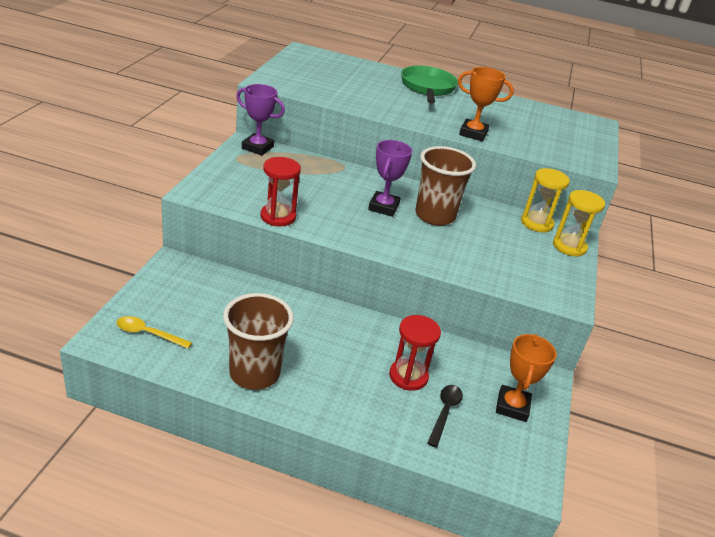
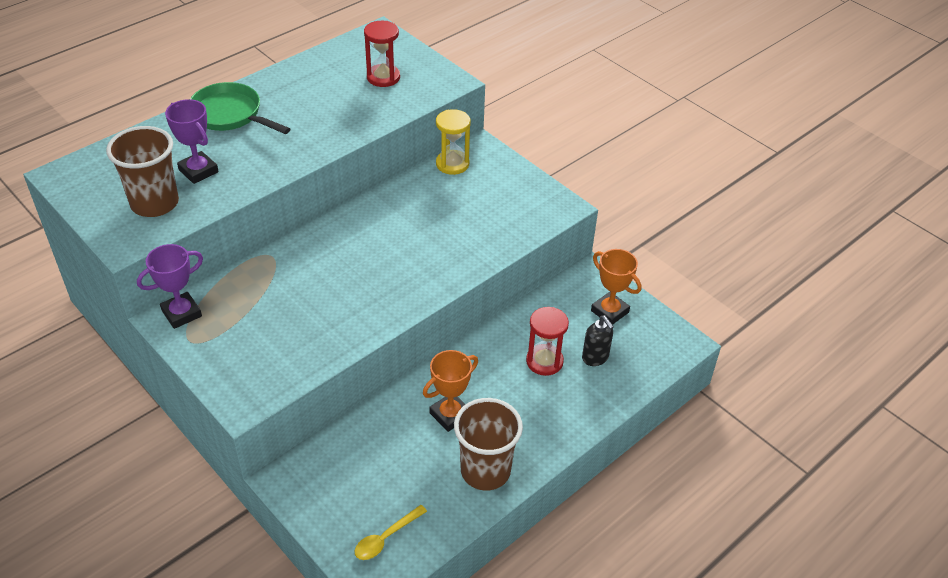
camera: 55 degrees left, 10 degrees up
(278, 217) = (331, 350): red hourglass -> red hourglass (383, 77)
(383, 207) = (363, 260): purple trophy -> purple trophy (198, 171)
(435, 216) = (400, 228): brown cup -> brown cup (155, 203)
(445, 412) = (595, 358): black spoon -> black soap dispenser
(473, 133) = (348, 131): orange trophy -> orange trophy (450, 415)
(569, 246) = (497, 163): yellow hourglass -> none

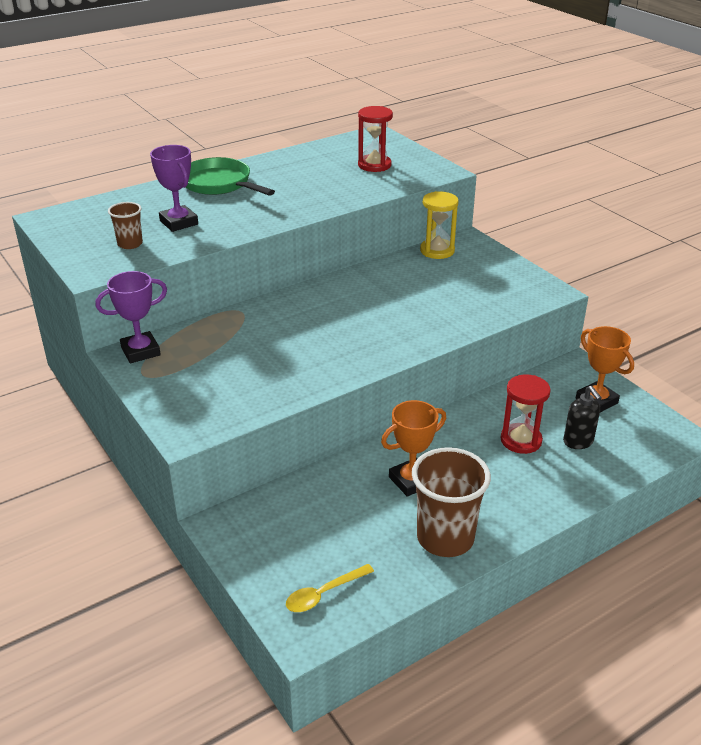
camera: 10 degrees right, 10 degrees down
(155, 203) = (130, 244): brown cup -> brown cup, size x0.52

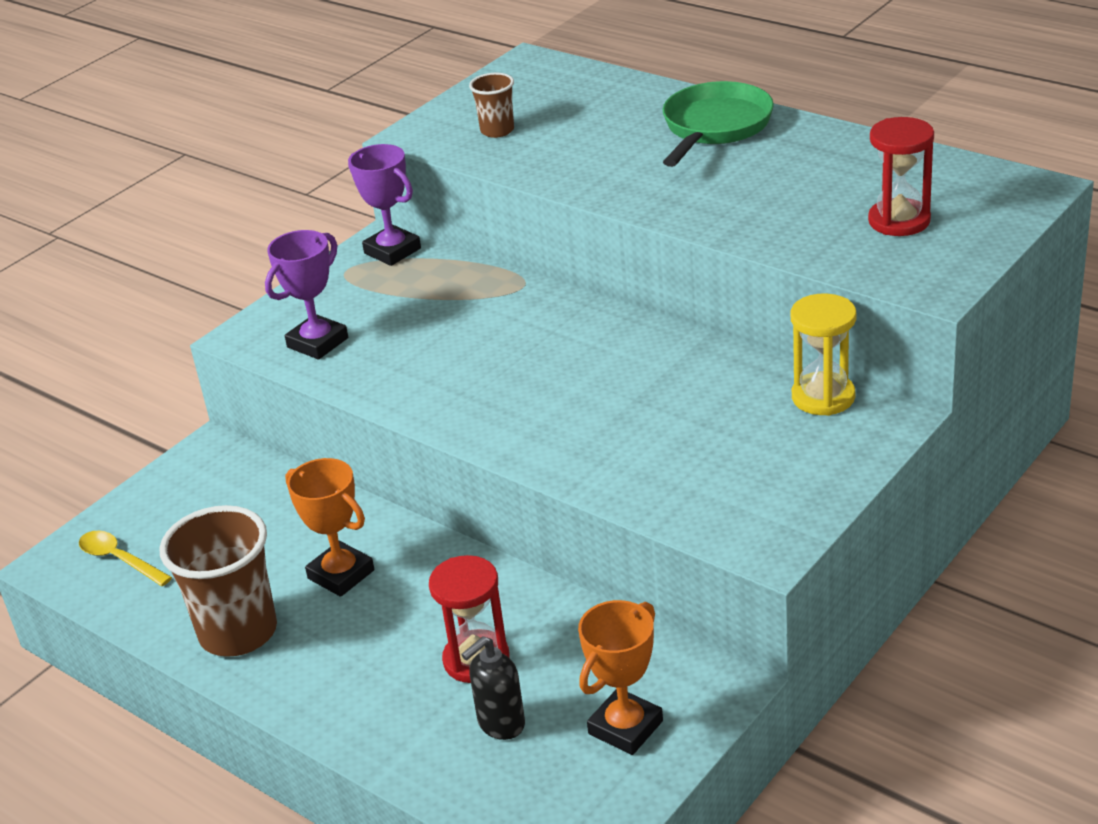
camera: 75 degrees right, 0 degrees up
(179, 222) = (576, 139): purple trophy -> purple trophy (317, 342)

